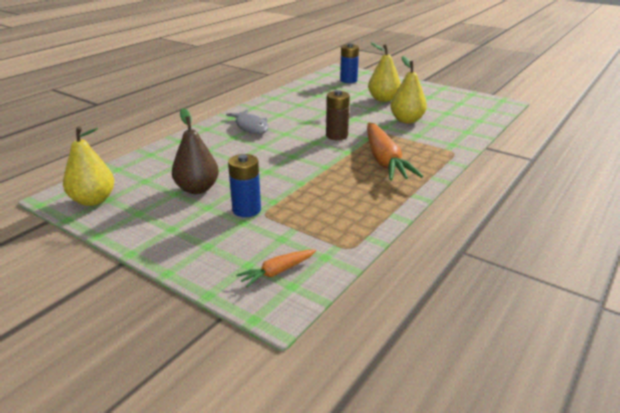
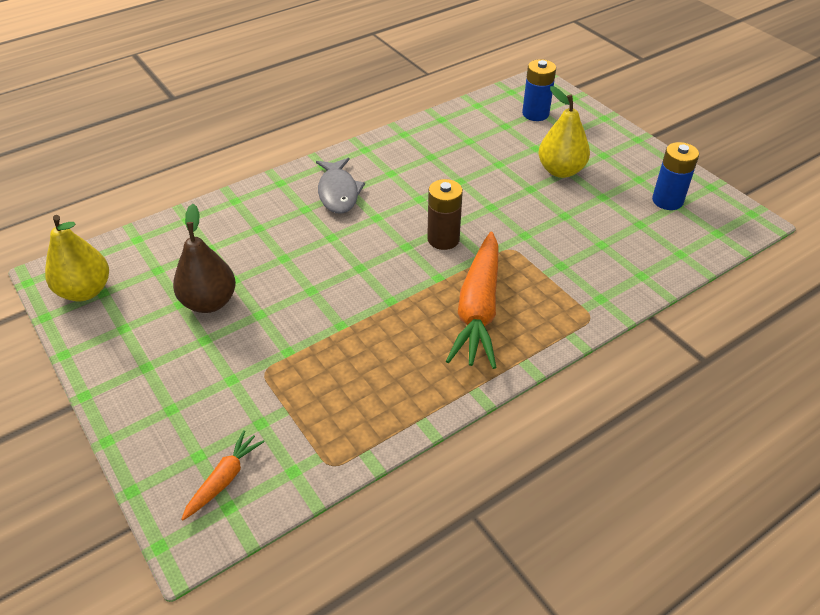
camera: 20 degrees right, 15 degrees up
(246, 210) = (246, 358): blue battery -> blue battery (667, 201)
(277, 272) = (224, 479): orange carrot -> orange carrot turned 135 degrees clockwise
(407, 120) = (565, 228): yellow pear -> none

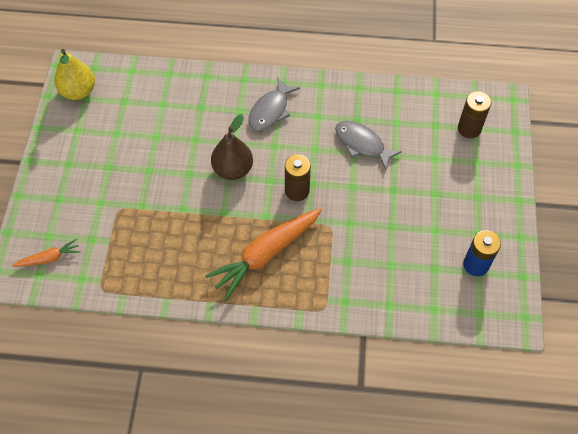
camera: 40 degrees right, 15 degrees up
(209, 302) = (131, 143): brown pear -> brown pear (233, 169)
(459, 171) = (362, 144): none -> grey fish
(535, 114) = (469, 129): blue battery -> brown battery
(561, 170) = (430, 189): yellow pear -> none

